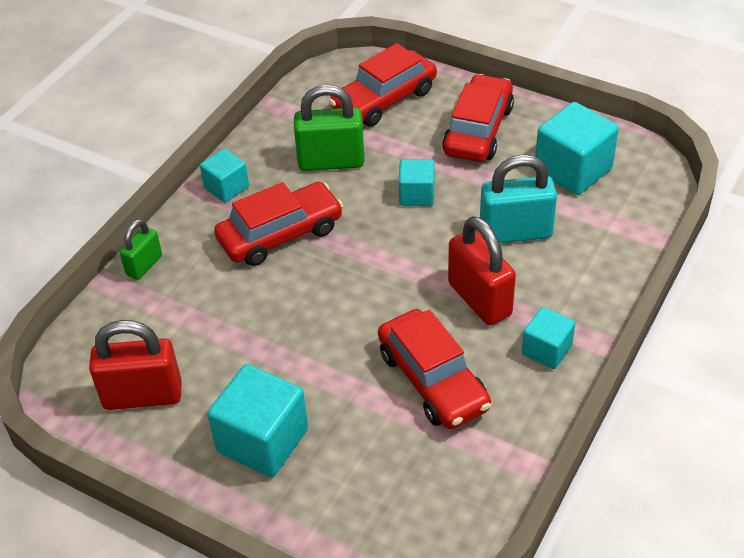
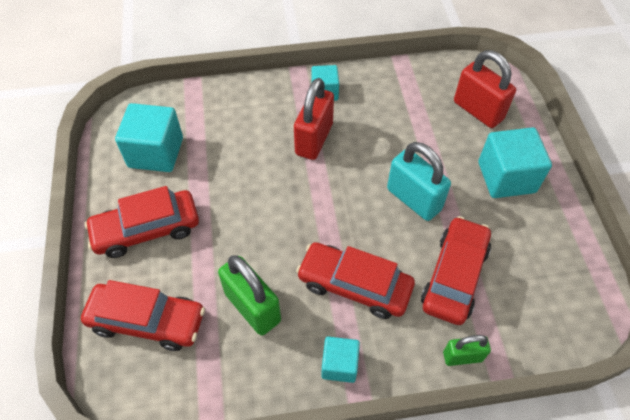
camera: 130 degrees left, 10 degrees up
(143, 395) = (548, 261): red padlock -> red padlock (478, 111)
(416, 195) = (247, 226): turquoise cube -> none
(432, 380) = (392, 127): red car -> red car (454, 276)
(515, 232) = (242, 151): turquoise padlock -> turquoise padlock (414, 199)

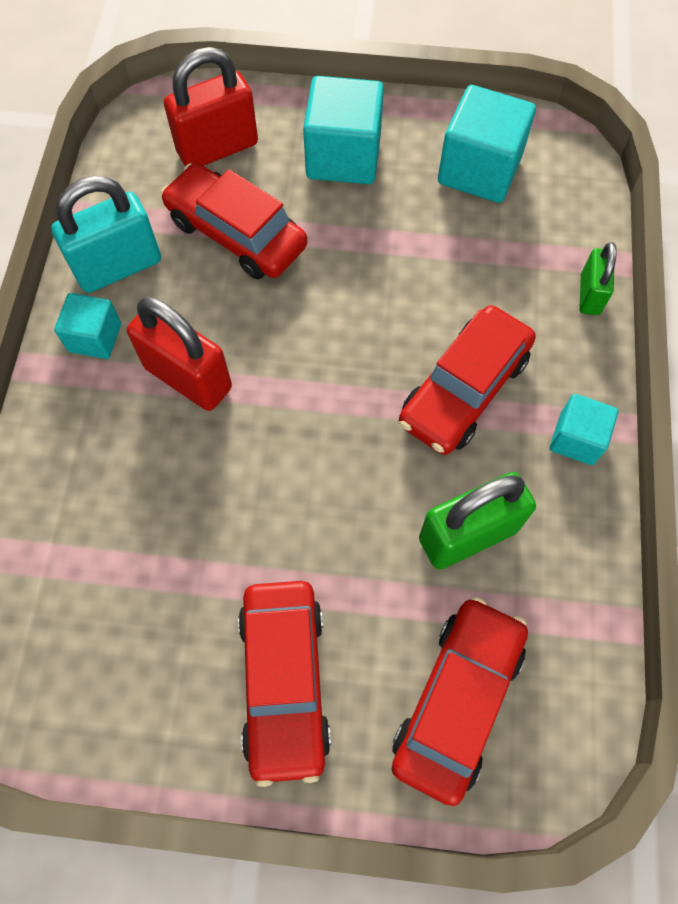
camera: 75 degrees left, 10 degrees up
(156, 152) = (120, 643): turquoise cube -> turquoise cube (479, 170)
(414, 199) = (345, 275): turquoise padlock -> turquoise padlock (118, 266)
(454, 276) = (478, 266): red car -> red car (236, 233)

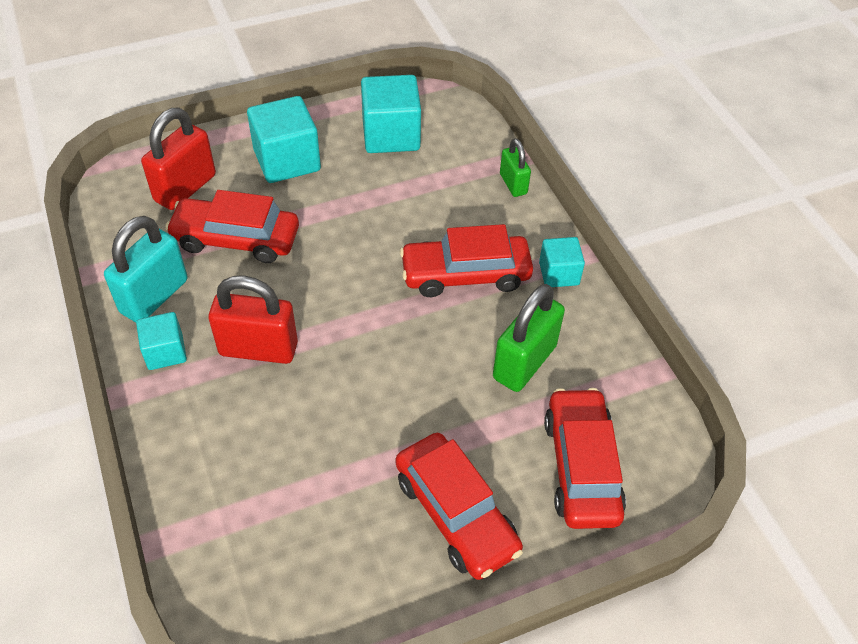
camera: 30 degrees left, 15 degrees down
(464, 389) = (465, 274): red car -> red car turned 75 degrees clockwise

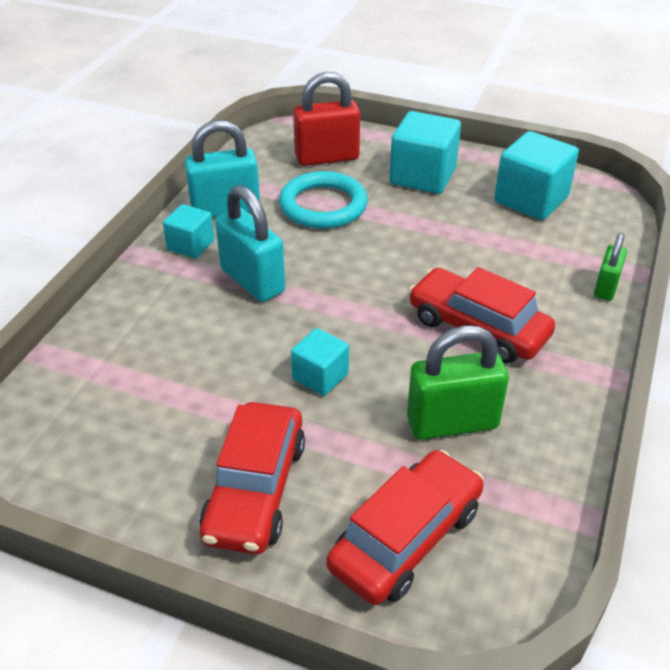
camera: 45 degrees right, 10 degrees down
(236, 239) = (323, 205): red car -> turquoise ring
(258, 349) = (252, 281): red padlock -> turquoise padlock
(559, 274) = (569, 377): turquoise cube -> turquoise cube (320, 376)

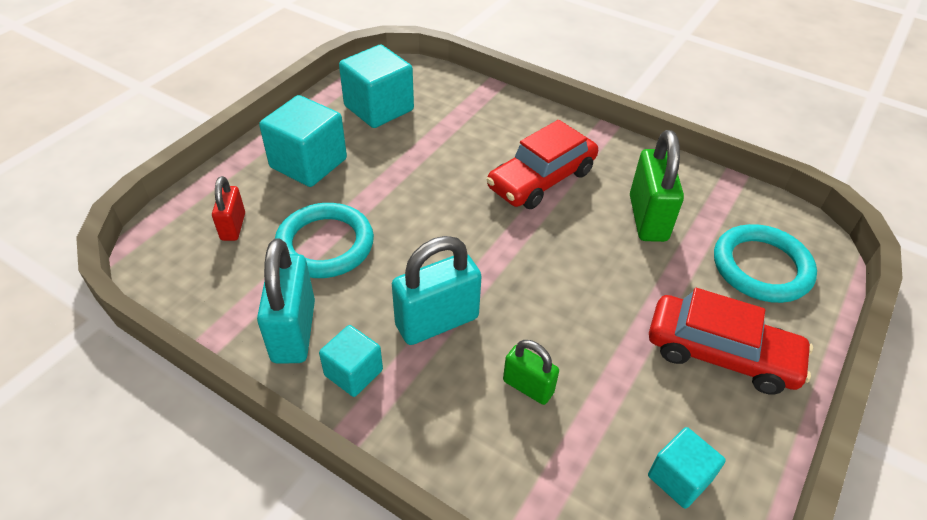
camera: 80 degrees left, 5 degrees up
(320, 376) = (588, 289): turquoise cube -> turquoise cube (679, 478)
(327, 157) = (233, 226): red padlock -> red padlock, size x0.58
(406, 538) = (761, 267): red car -> turquoise ring
(606, 287) = (508, 102): green padlock -> green padlock (528, 387)

